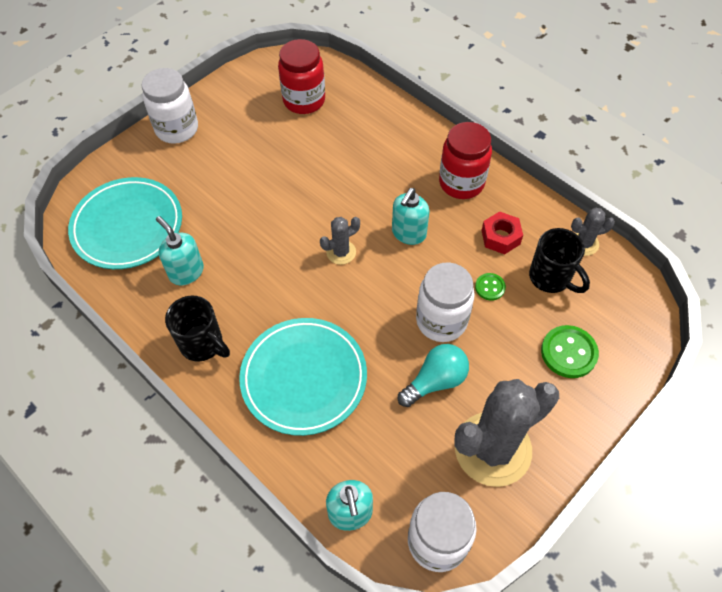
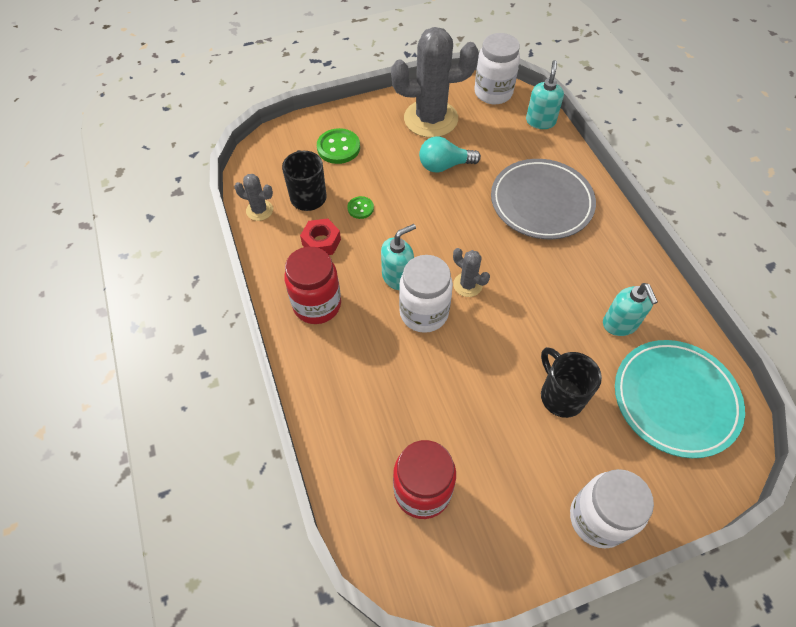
camera: 155 degrees left, 0 degrees up
(203, 344) = (617, 256): black mug -> black mug (560, 395)
(304, 378) = (541, 202): turquoise plate -> grey plate
(341, 252) = (467, 285): grey cactus -> grey cactus turned 45 degrees clockwise
(441, 321) = (415, 200): white jar -> white jar (424, 313)

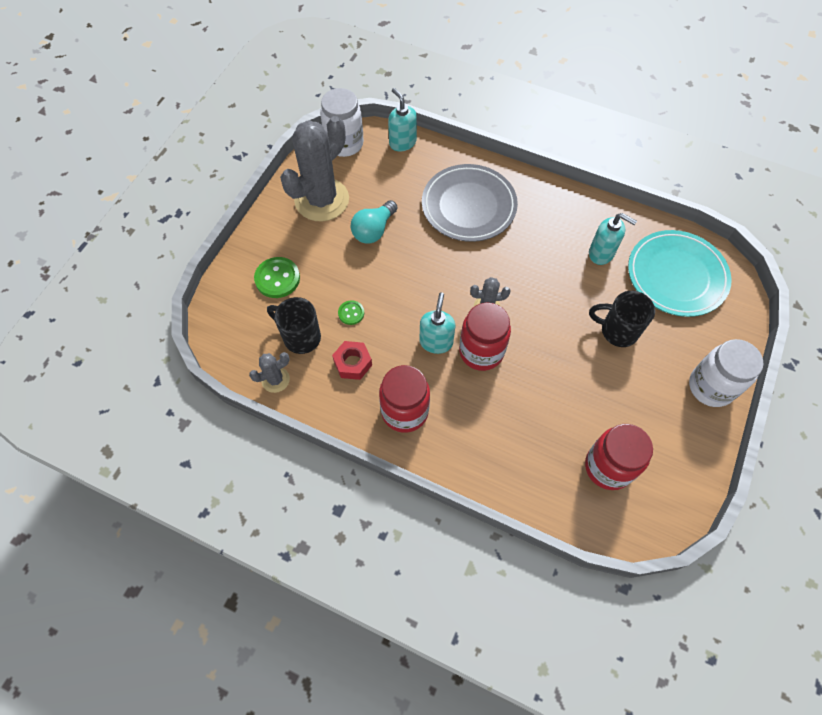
camera: 45 degrees left, 5 degrees up
(424, 313) = (481, 351): white jar -> red jar

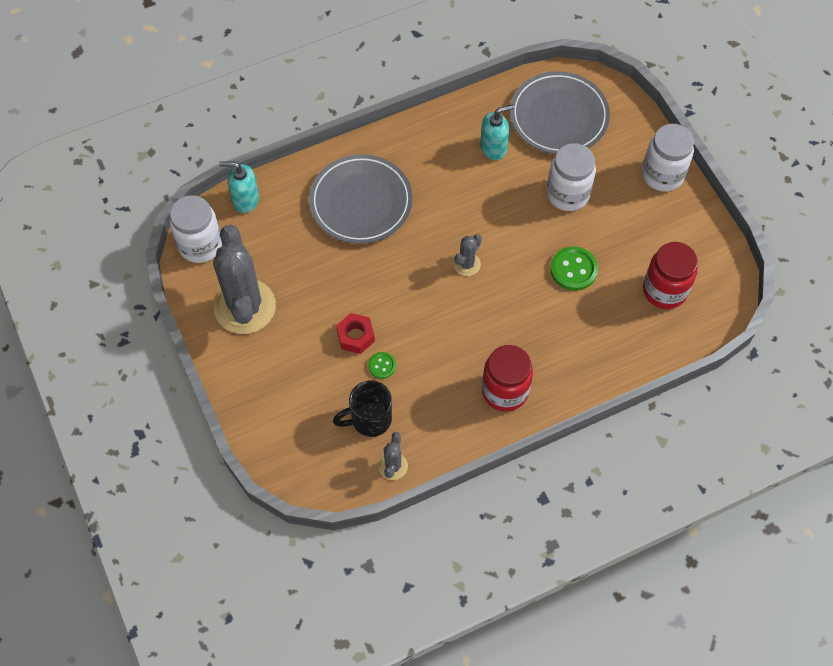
camera: 50 degrees left, 0 degrees up
(277, 278) = (295, 398): green button -> green button (573, 269)
(353, 363) = (429, 398): red nut -> red nut (356, 336)
(374, 230) = (316, 290): turquoise light bulb -> none
(436, 342) = (465, 324): turquoise soap dispenser -> none
(481, 351) = (502, 299): red jar -> none
(617, 331) = (567, 194): black mug -> white jar
(676, 276) = (559, 116): turquoise plate -> grey plate

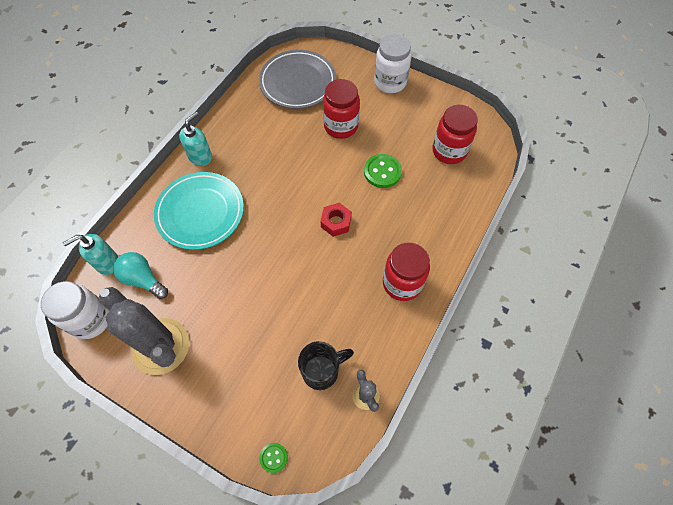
camera: 35 degrees left, 0 degrees up
(267, 236) = (143, 279): none -> turquoise light bulb
(356, 336) = (265, 313): red nut -> red nut (336, 222)
(361, 202) = (200, 212): grey plate -> turquoise plate
(369, 420) = (322, 371): black mug -> black mug turned 150 degrees counterclockwise
(382, 366) = (301, 323): green button -> green button (273, 457)
(467, 264) = (308, 211): grey cactus -> none
(493, 148) = (269, 124): turquoise soap dispenser -> turquoise soap dispenser (200, 157)
(567, 194) = (341, 126): white jar -> red jar

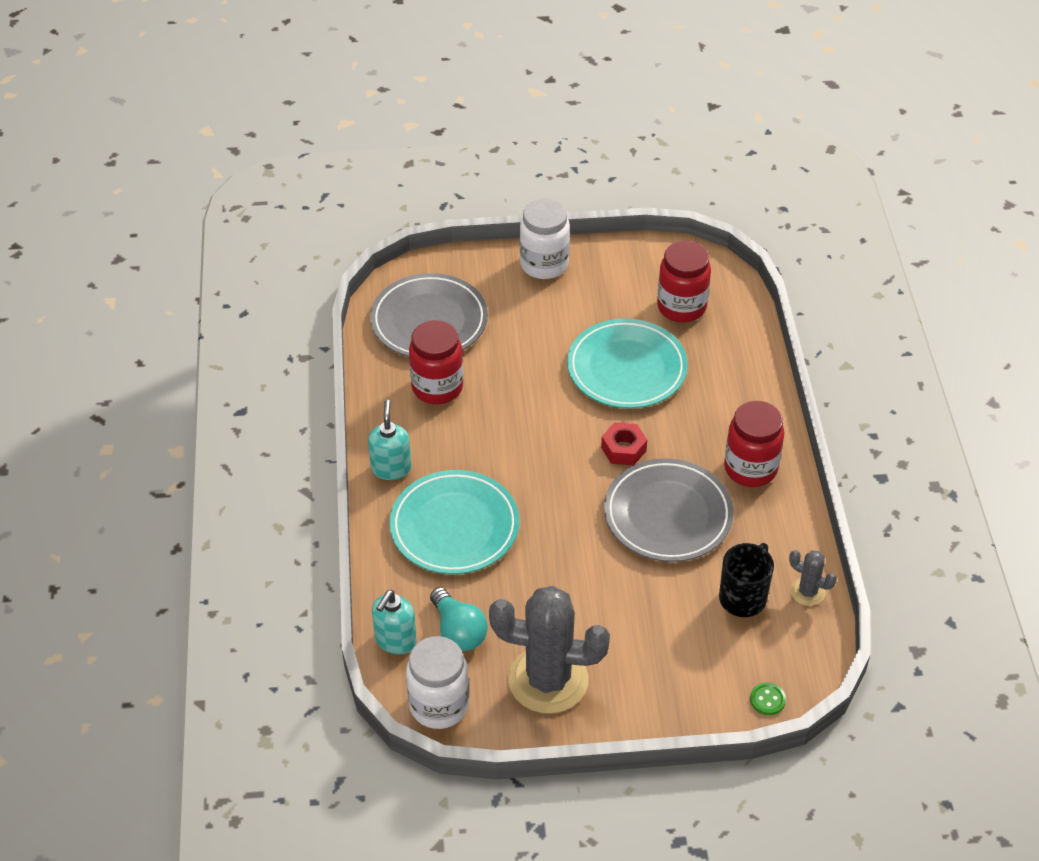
camera: 35 degrees left, 15 degrees down
(143, 279) = (458, 631): turquoise light bulb -> turquoise light bulb turned 120 degrees counterclockwise
(324, 282) = (667, 515): none -> grey plate
(341, 126) = (531, 344): red jar -> red jar (437, 387)
(382, 172) = (626, 368): green button -> turquoise plate

